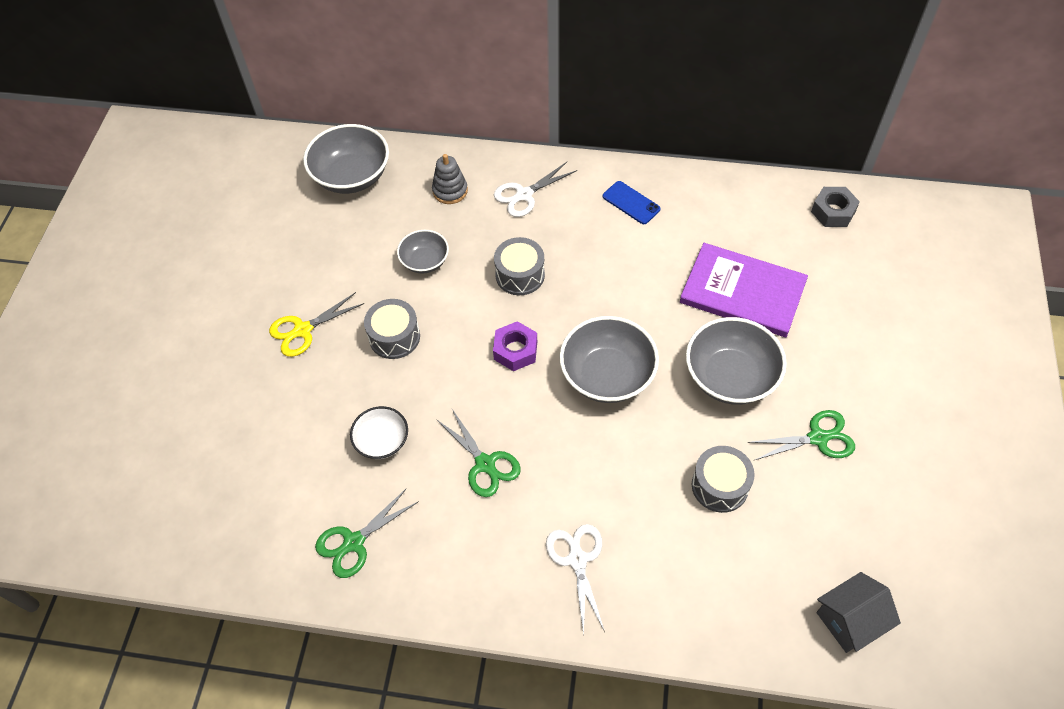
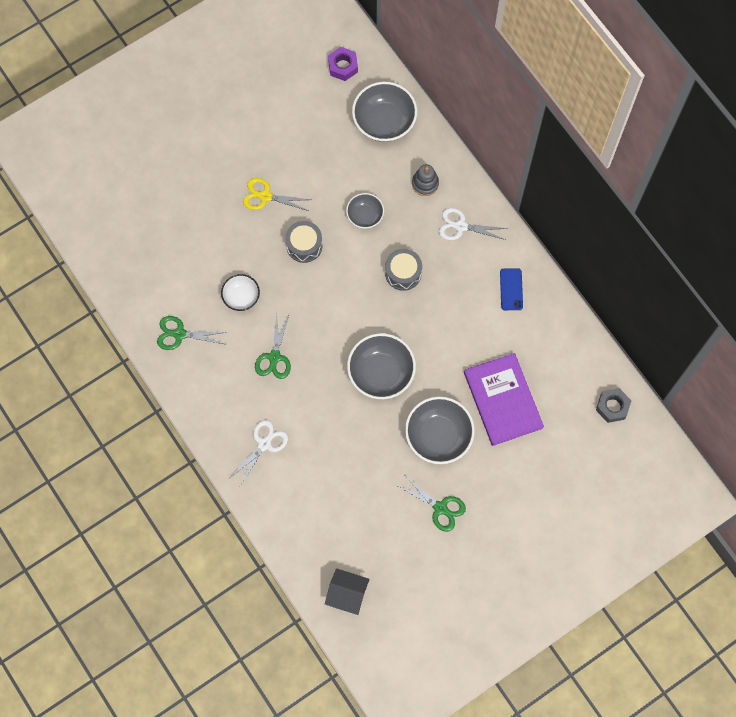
camera: 45 degrees right, 15 degrees up
(515, 350) = (353, 313): purple nut -> purple nut (343, 66)
(720, 486) = (366, 480): grey drum -> none

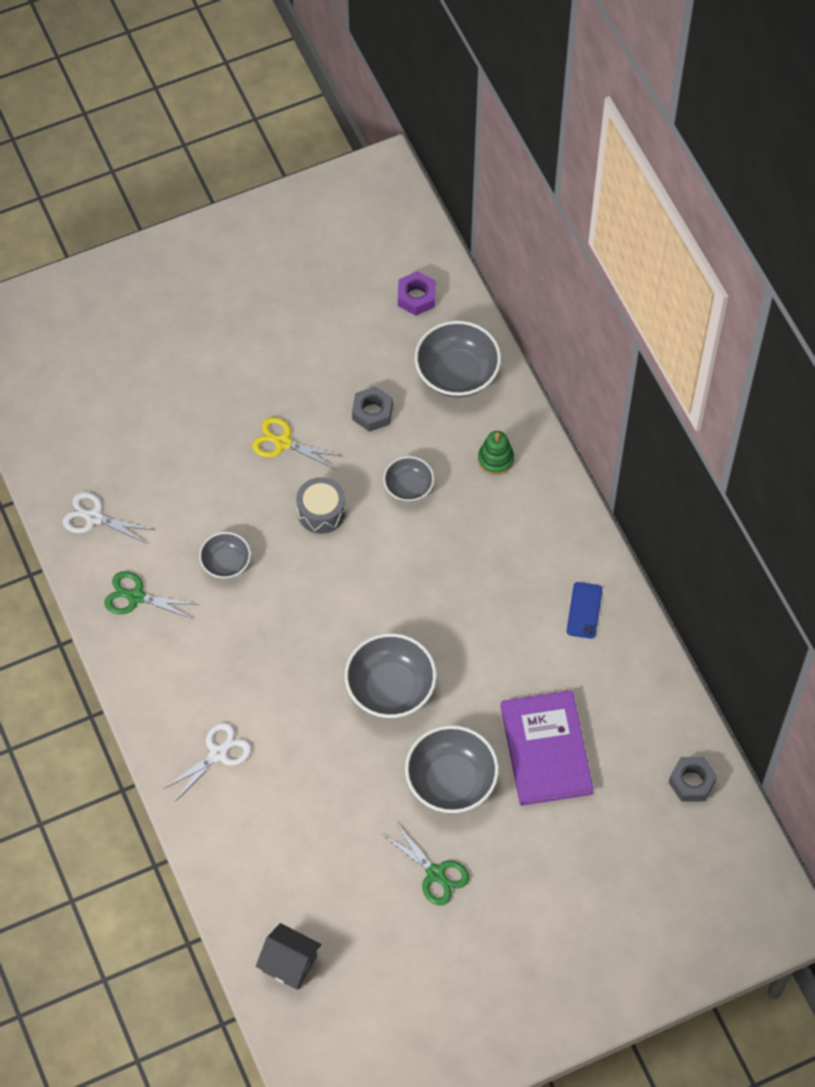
camera: 10 degrees right, 10 degrees down
(241, 297) = (226, 563): white bowl -> grey bowl
(274, 357) = (254, 645): green scissors -> none
(327, 162) = (372, 412): none -> grey nut
(403, 273) = (444, 567): grey drum -> none
(425, 183) = (495, 459): grey stacking toy -> green stacking toy
(461, 226) = (532, 520): white scissors -> white scissors (94, 518)

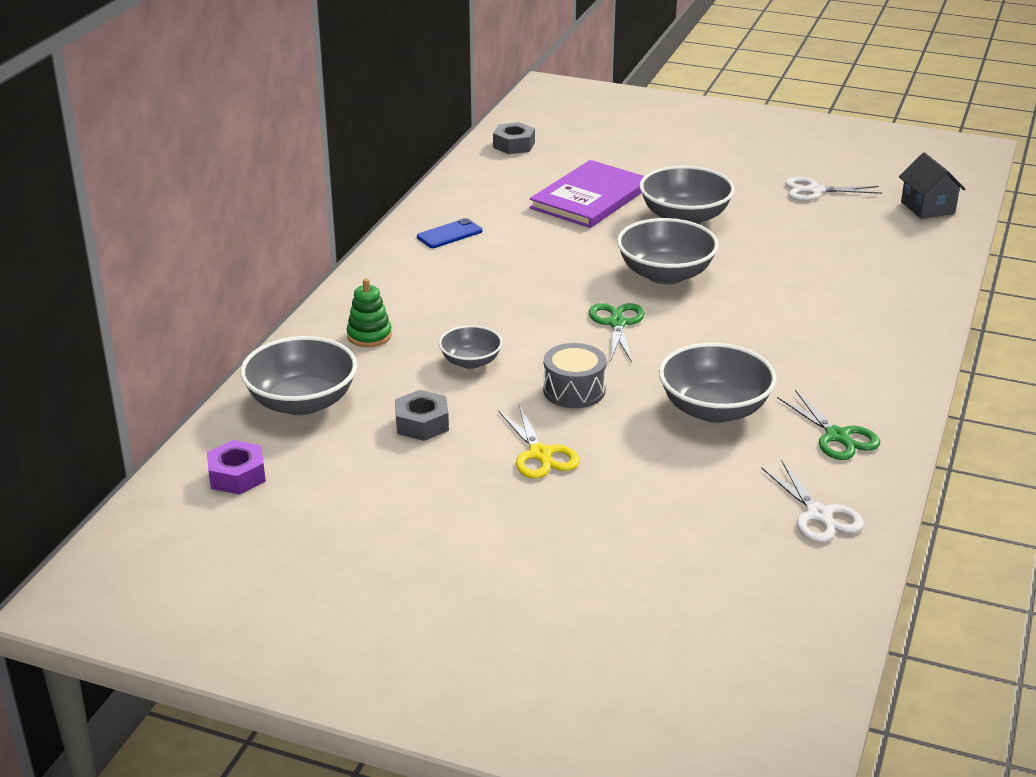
camera: 135 degrees left, 30 degrees down
(218, 753) = (867, 314): white scissors -> white scissors (815, 191)
(226, 563) = (714, 409): grey bowl -> grey bowl, size x1.74
(435, 873) = (758, 192): green scissors -> green scissors (617, 323)

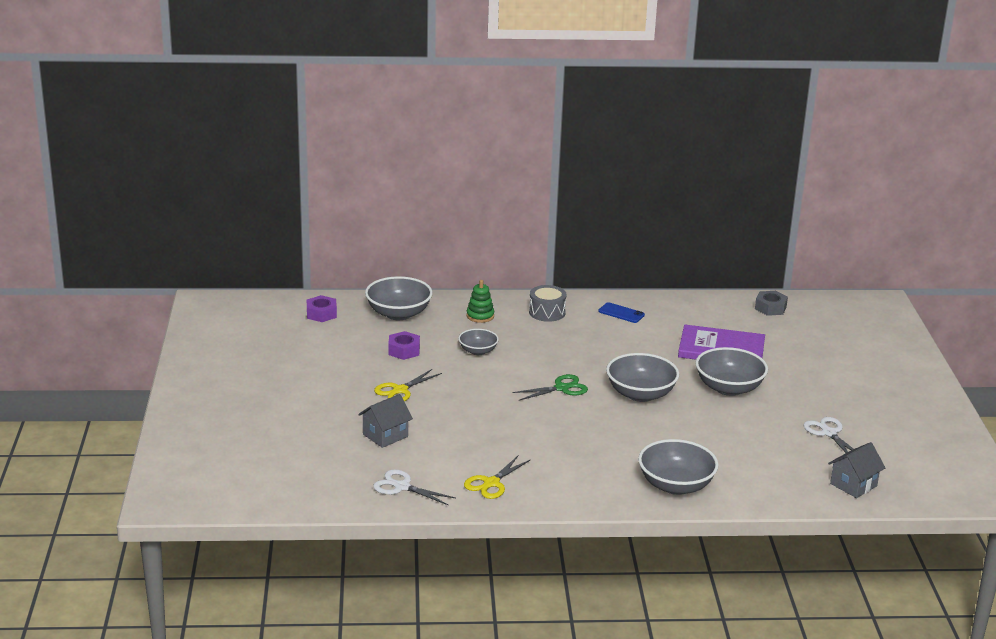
camera: 65 degrees right, 5 degrees down
(422, 423) = (404, 351): grey nut -> purple nut
(574, 390) = (473, 388): grey drum -> grey drum (547, 312)
(666, 498) = (385, 435): none -> grey house
(714, 409) = (488, 437): grey bowl -> grey bowl (675, 485)
(819, 515) = (402, 487): white scissors -> white scissors turned 75 degrees clockwise
(837, 436) = (491, 483): green scissors -> yellow scissors

